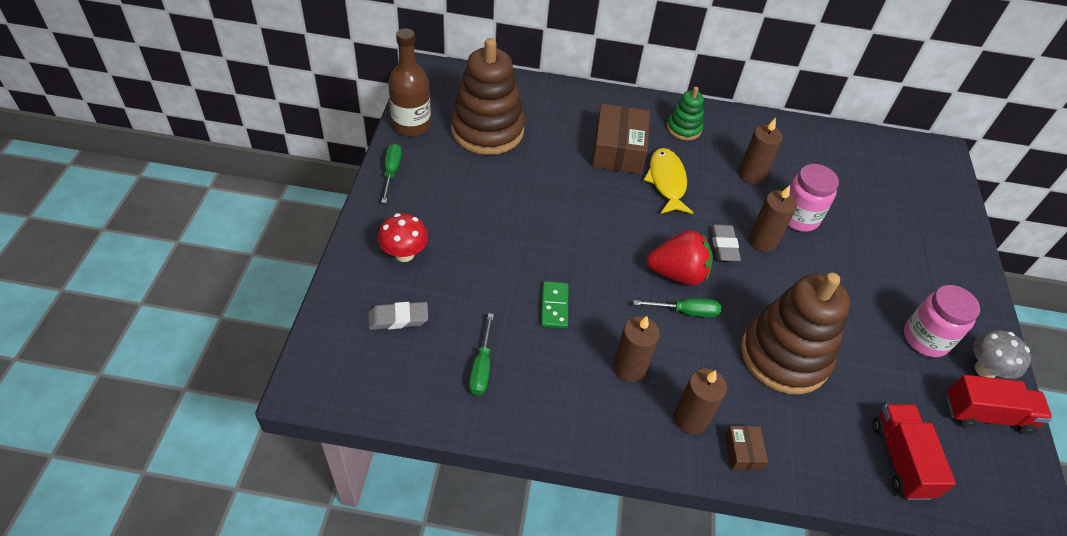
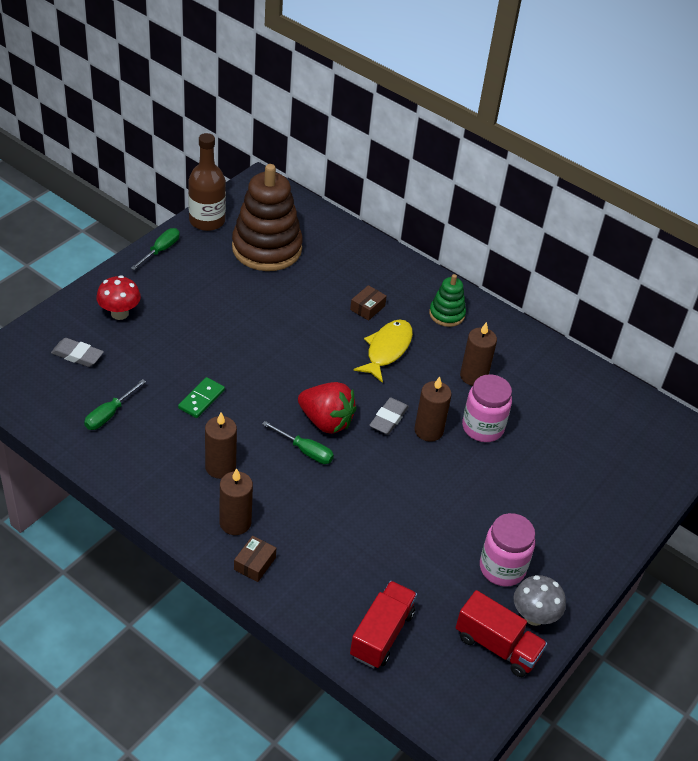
camera: 30 degrees right, 5 degrees down
(618, 150) = (367, 308): brown box -> brown box, size x0.47
(784, 355) = (358, 519): brown stacking toy -> none

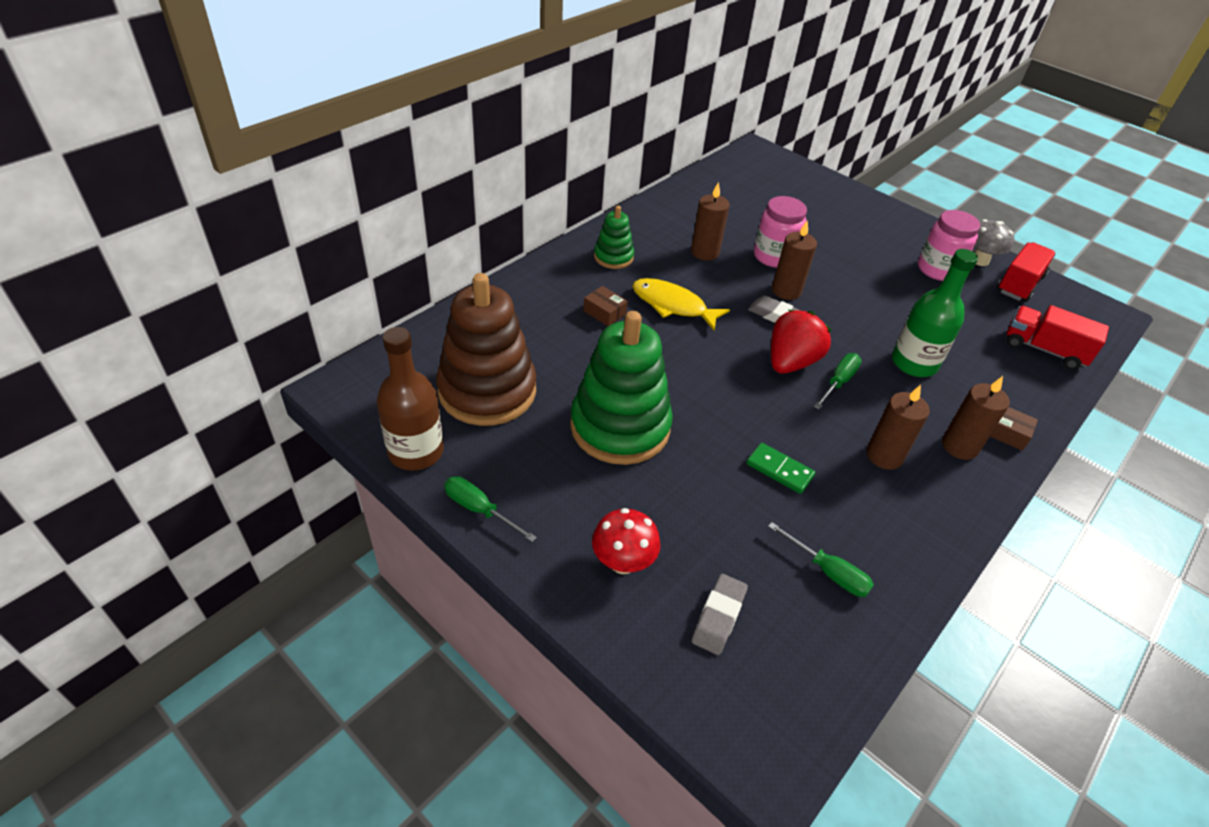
camera: 85 degrees left, 0 degrees up
(238, 314) = (620, 427): none -> green stacking toy
(340, 512) = (914, 363): none -> green bottle

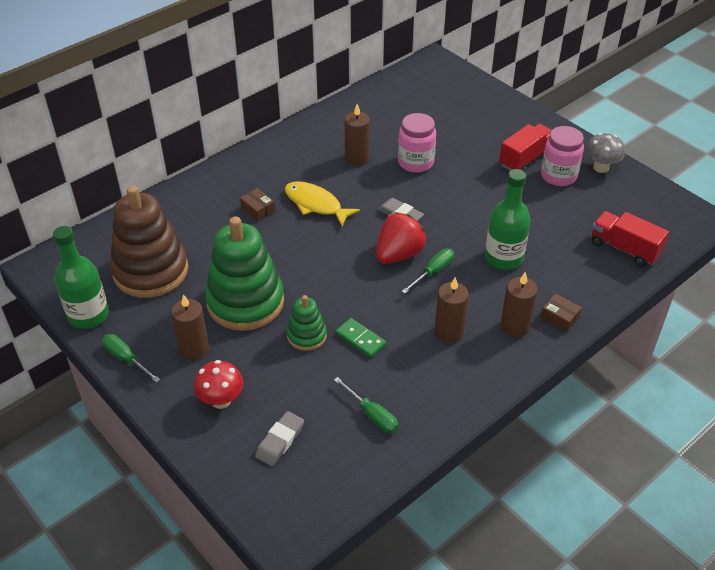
camera: 10 degrees right, 0 degrees up
(416, 451) = (88, 315): brown bottle -> green bottle
(613, 257) = (278, 162): green stacking toy -> green stacking toy (307, 335)
(786, 291) = (416, 193): brown candle -> brown candle (194, 349)
(1019, 284) = (628, 190): red truck -> red truck (525, 159)

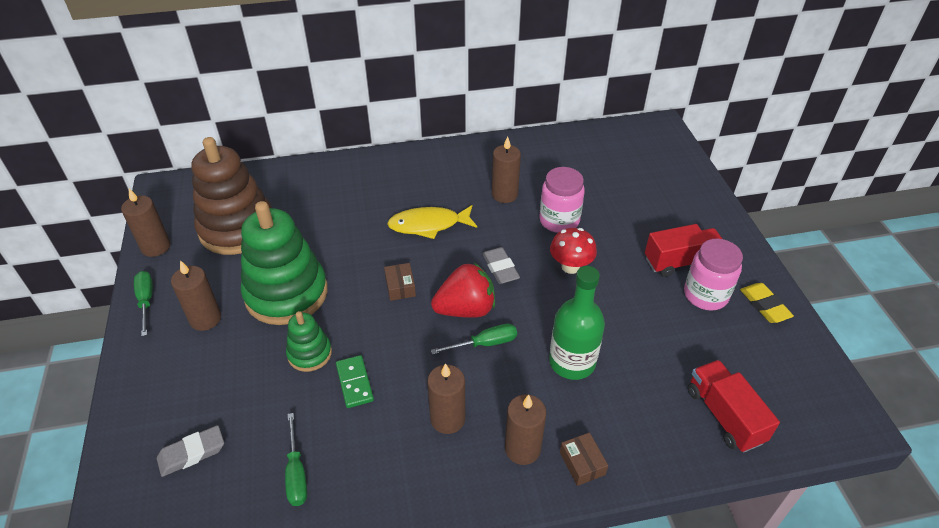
camera: 30 degrees right, 0 degrees up
(88, 315) = (156, 247): green bottle -> brown candle
(221, 400) = (181, 382): red mushroom -> red mushroom (570, 267)
(258, 209) = (373, 209): brown box -> brown box (400, 287)
(316, 204) = (428, 225): yellow fish -> yellow fish turned 75 degrees counterclockwise
(601, 167) = (764, 305): grey mushroom -> yellow eraser

